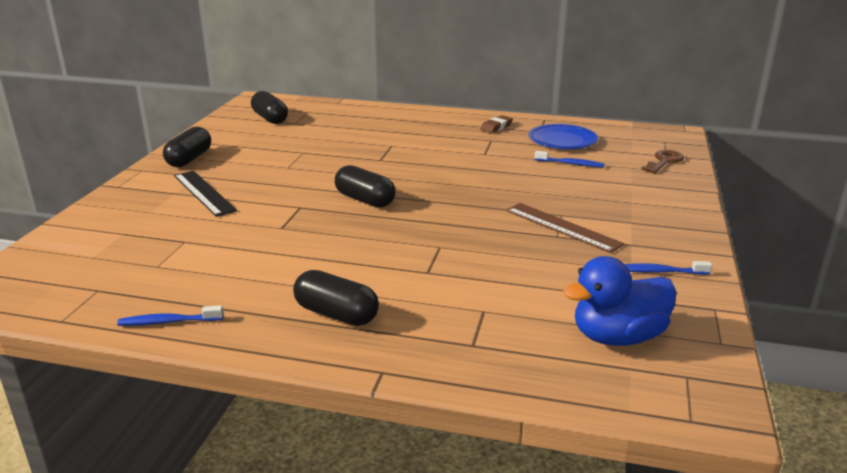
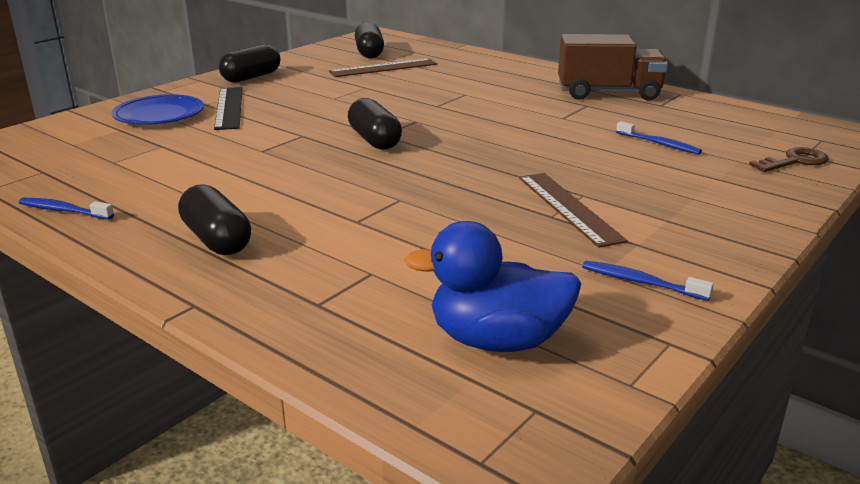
camera: 25 degrees right, 0 degrees up
(298, 131) = (383, 68): none -> brown ruler
(496, 127) = (608, 93): brown eraser -> brown truck
(562, 140) = (677, 118): blue plate -> blue plate (159, 115)

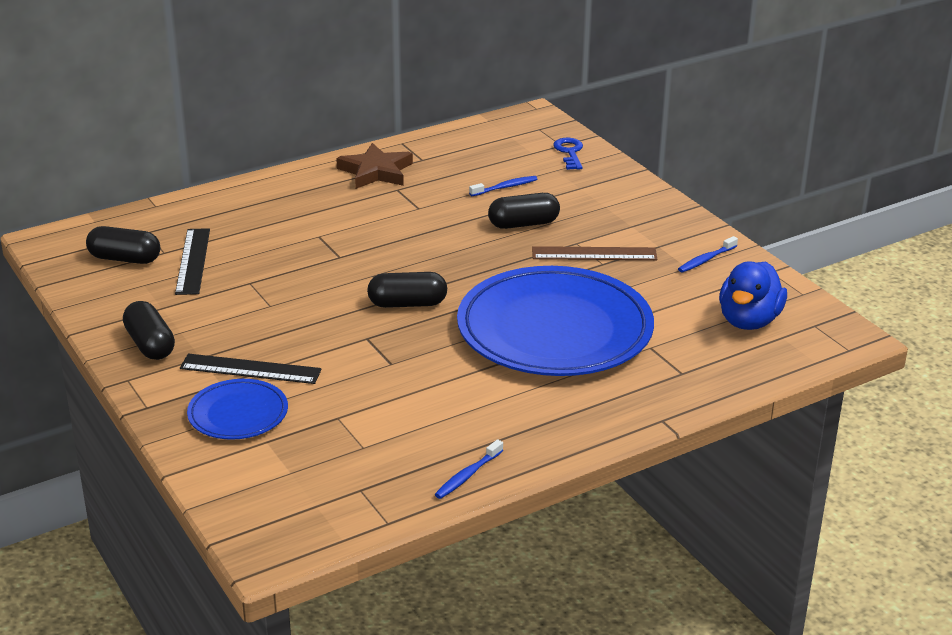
camera: 70 degrees left, 5 degrees up
(216, 240) = (567, 403): black capsule -> black capsule (523, 224)
(373, 211) = (554, 330): none -> blue plate
(383, 68) = (192, 261): brown ruler -> black ruler
(608, 93) = (376, 172): brown truck -> brown star
(794, 161) = (569, 152): brown key -> blue key

